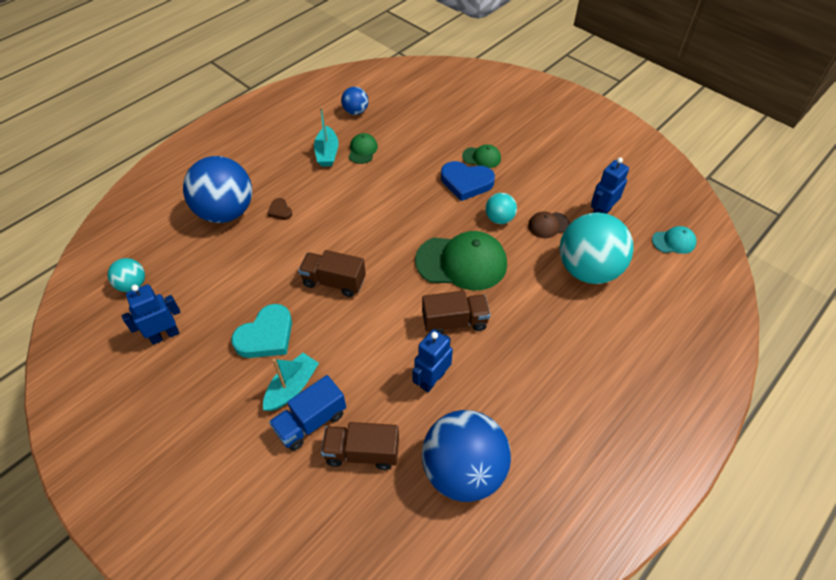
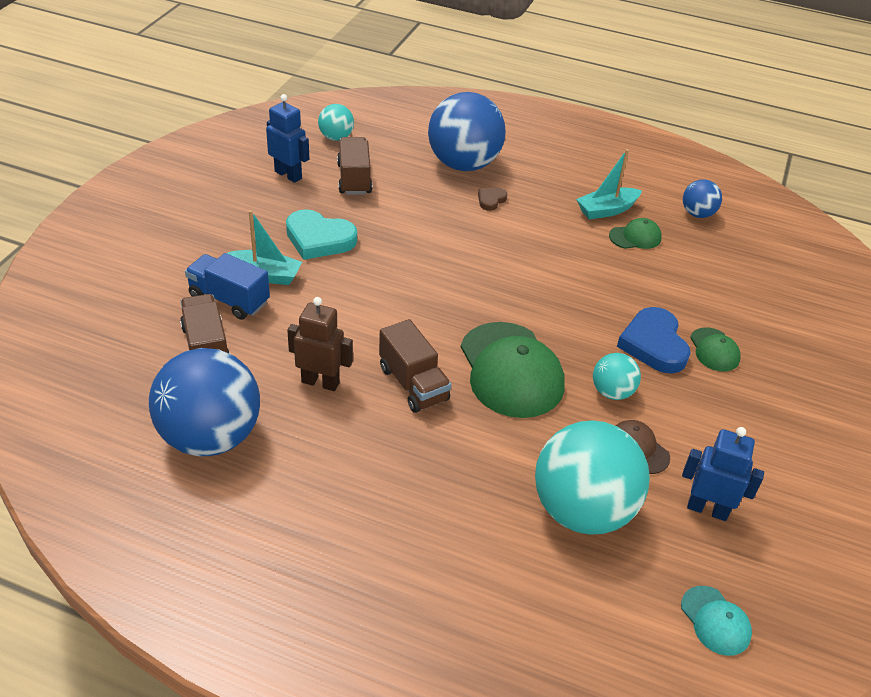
camera: 65 degrees right, 10 degrees down
(334, 282) = (416, 268): brown truck -> brown truck (354, 179)
(432, 379) = (320, 382): blue robot -> brown robot

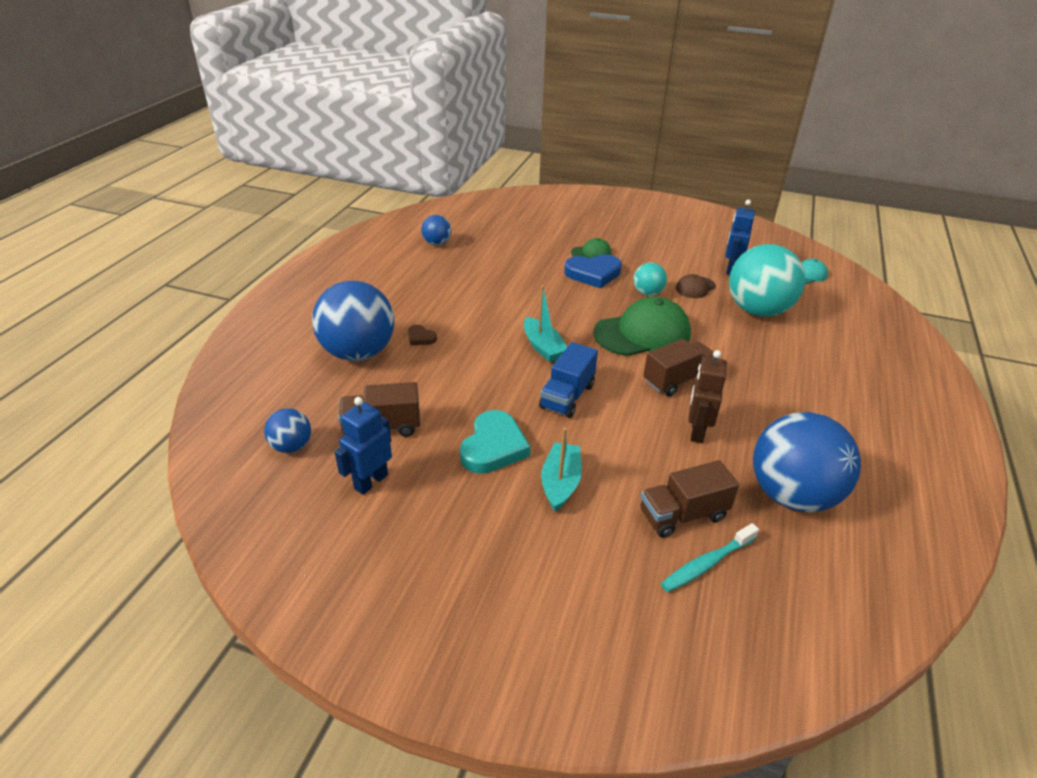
camera: 90 degrees left, 5 degrees down
(146, 351) = (706, 564): none -> turquoise toothbrush
(229, 299) = (606, 506): blue truck -> blue truck (567, 396)
(336, 137) = (292, 446): turquoise ball -> blue ball
(606, 210) = (433, 281): turquoise boat -> turquoise boat (543, 347)
(635, 237) = (469, 271): green cap -> none

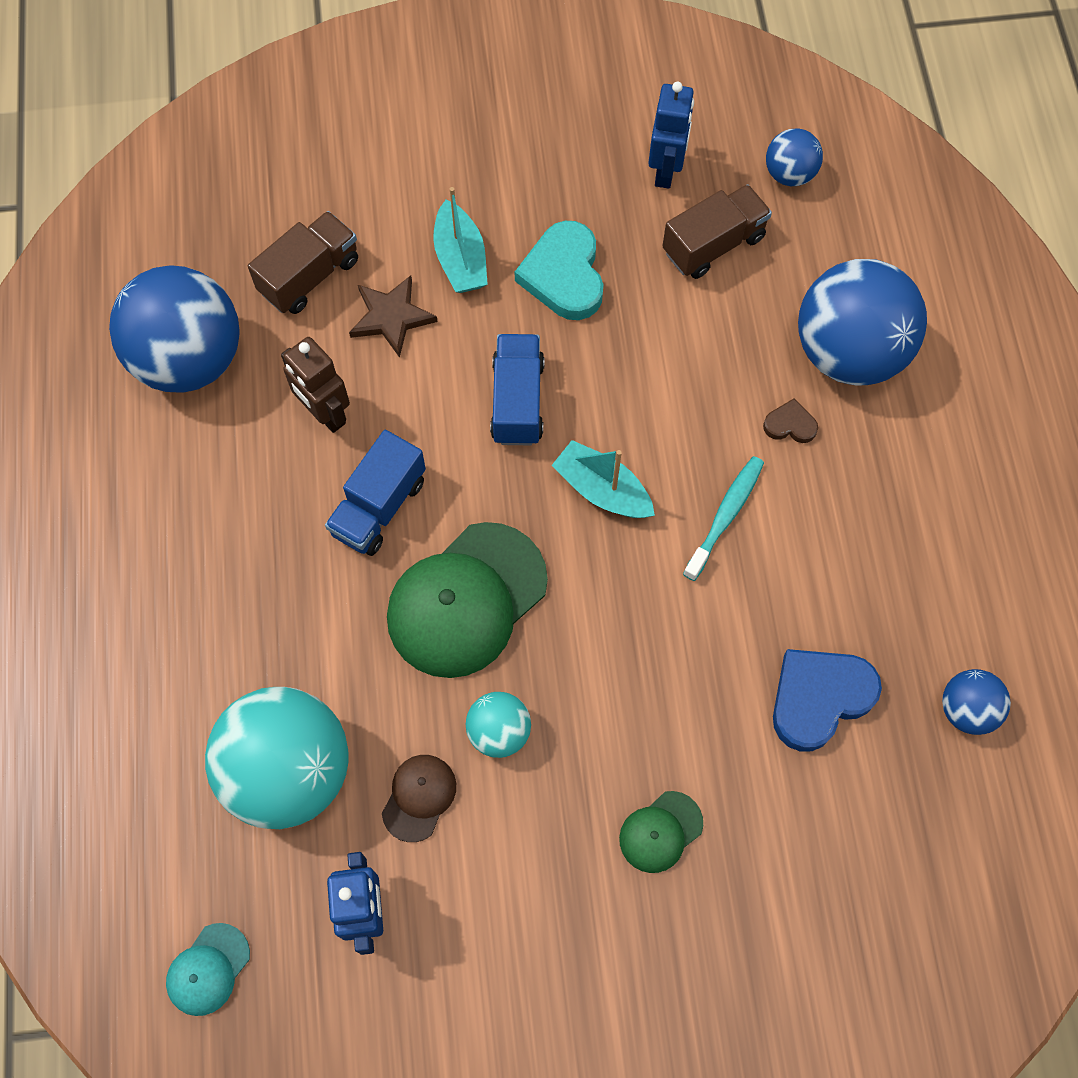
camera: 155 degrees right, 30 degrees up
(593, 274) = (622, 750): blue heart -> blue heart (819, 698)
(629, 467) = (391, 317): none -> brown star
(677, 380) = (379, 507): brown truck -> blue truck
(697, 432) = (325, 413): brown robot -> brown robot turned 150 degrees clockwise
(706, 564) = (270, 227): turquoise toothbrush -> turquoise toothbrush (725, 516)

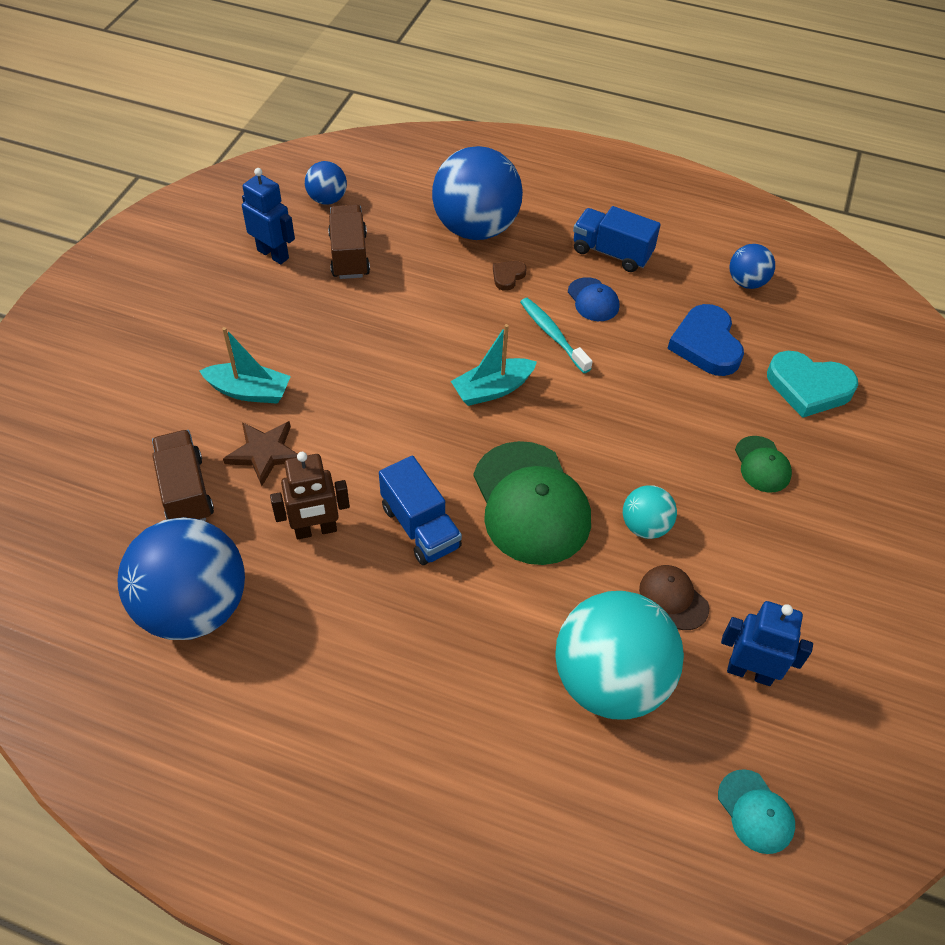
camera: 65 degrees left, 15 degrees down
(517, 401) = (391, 407): blue truck -> blue truck (611, 253)
(564, 275) = (310, 340): turquoise heart -> turquoise heart (808, 387)
(812, 536) = (593, 300): none -> blue cap

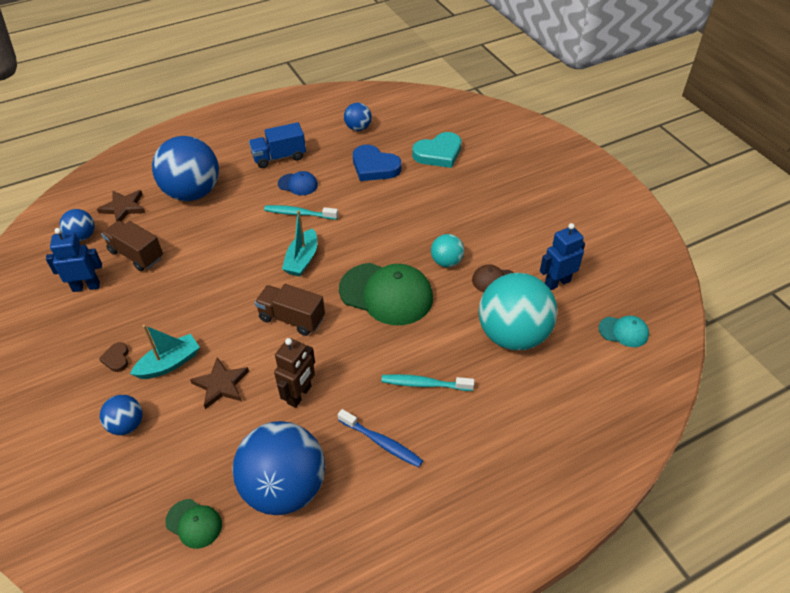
camera: 45 degrees left, 5 degrees down
(151, 418) = (127, 425): none -> blue ball
(186, 491) = (201, 441): brown truck -> brown truck (292, 318)
(326, 655) = (382, 442): none -> blue toothbrush
(395, 196) = (123, 207): none -> brown star
(420, 527) = (349, 348): blue truck -> none
(443, 638) = (424, 384): none -> turquoise toothbrush
(508, 276) = (240, 203): brown heart -> brown heart (117, 359)
(762, 464) = (460, 198): green cap -> green cap (194, 523)

